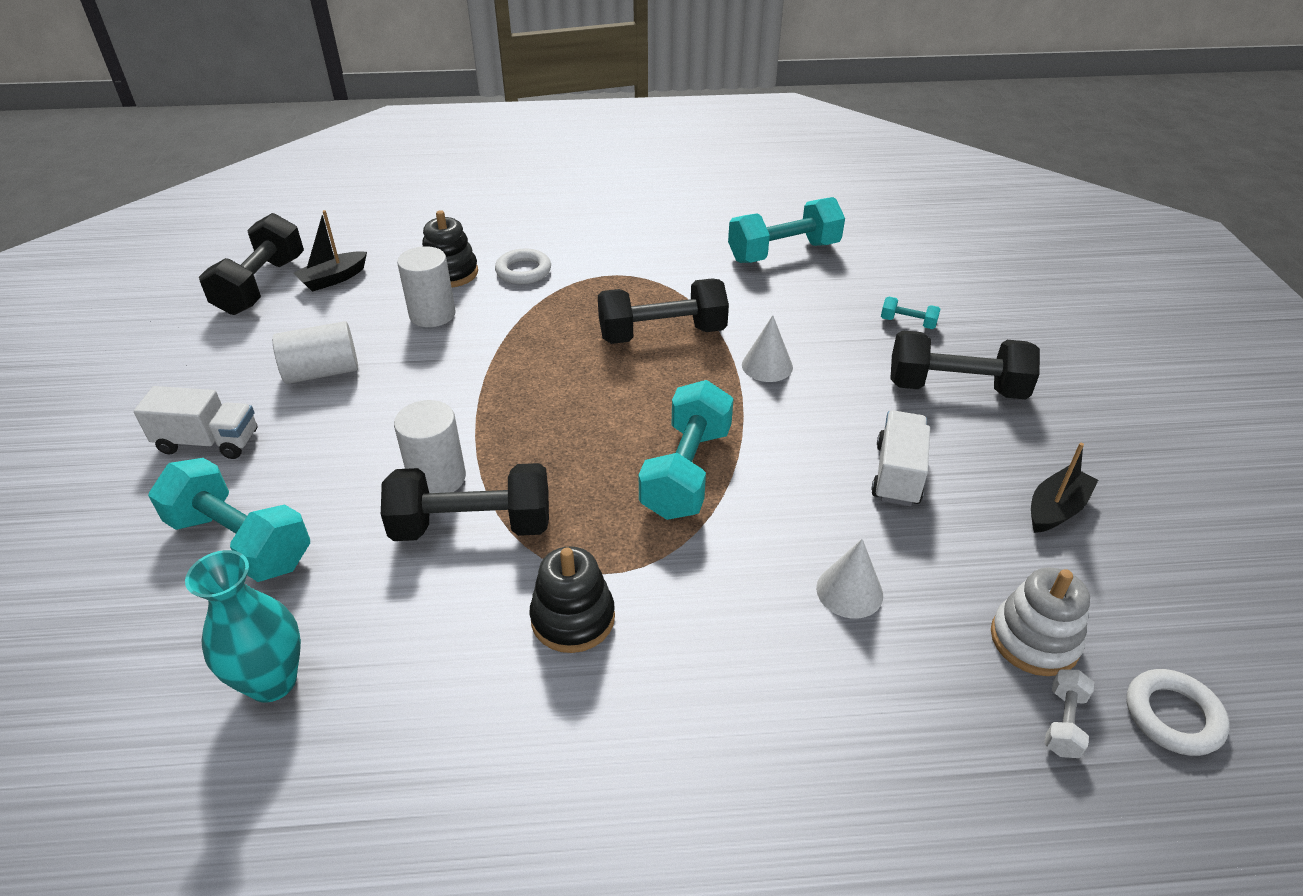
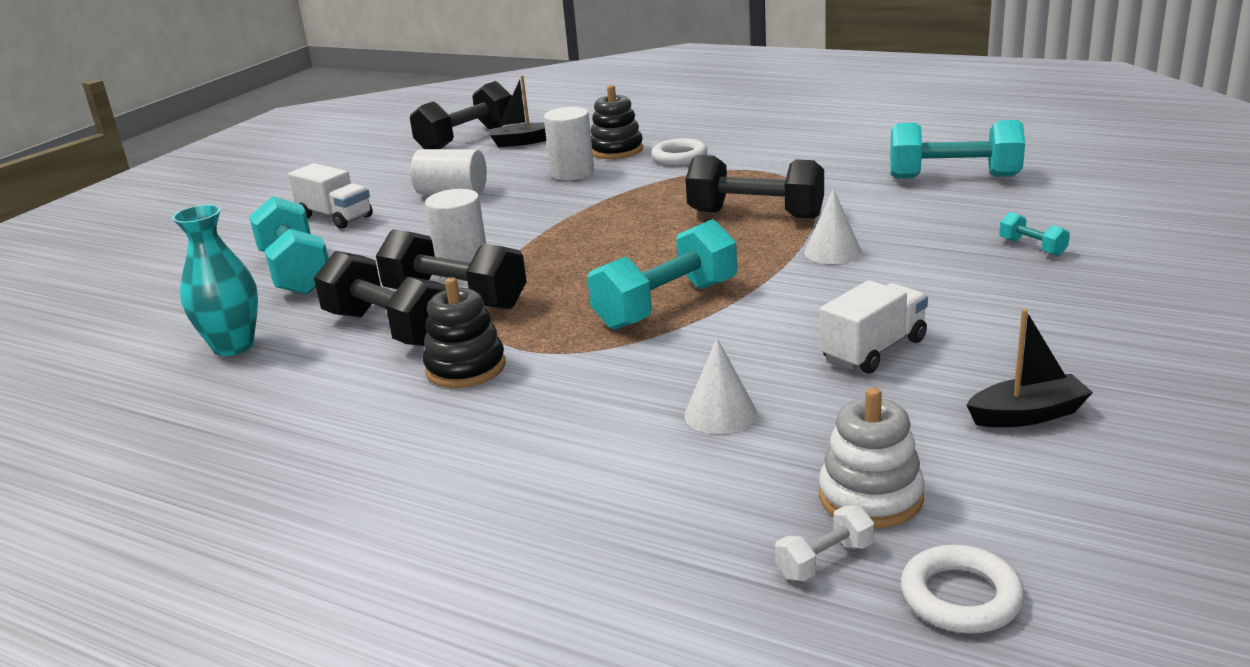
camera: 35 degrees right, 15 degrees down
(955, 388) = (1025, 304): black dumbbell -> black dumbbell (389, 329)

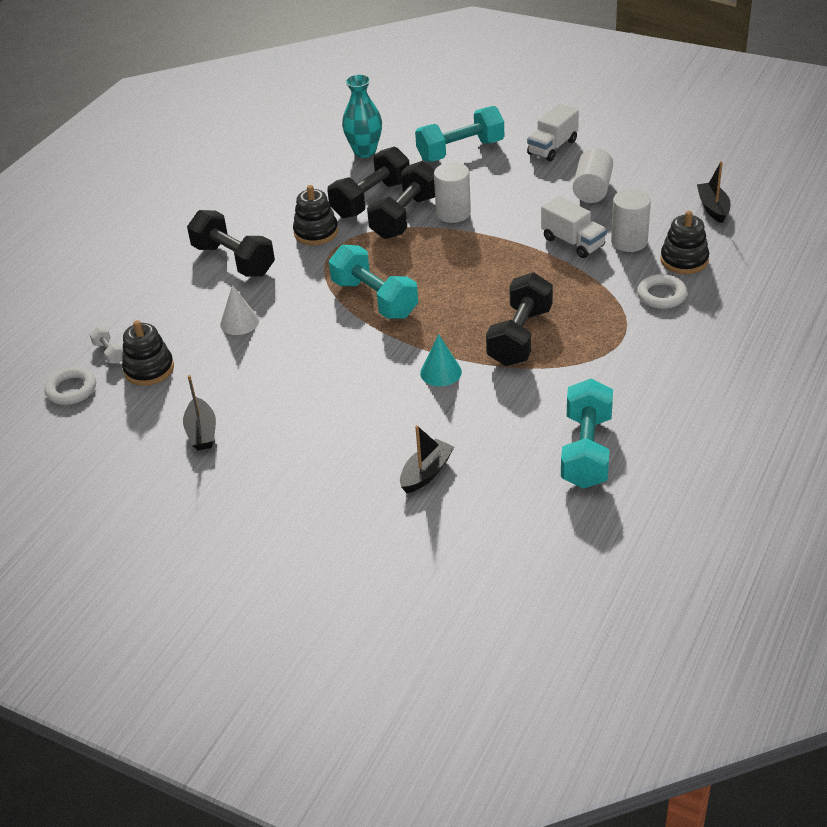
camera: 90 degrees right, 15 degrees up
(466, 139) = (724, 178): black dumbbell -> black dumbbell (234, 260)
(832, 252) = (441, 372): white cone -> turquoise cone
(870, 497) = (149, 369): white stacking toy -> black stacking toy
(873, 350) = (291, 381): white truck -> white truck (573, 242)
(1032, 247) = (426, 473): turquoise dumbbell -> black boat

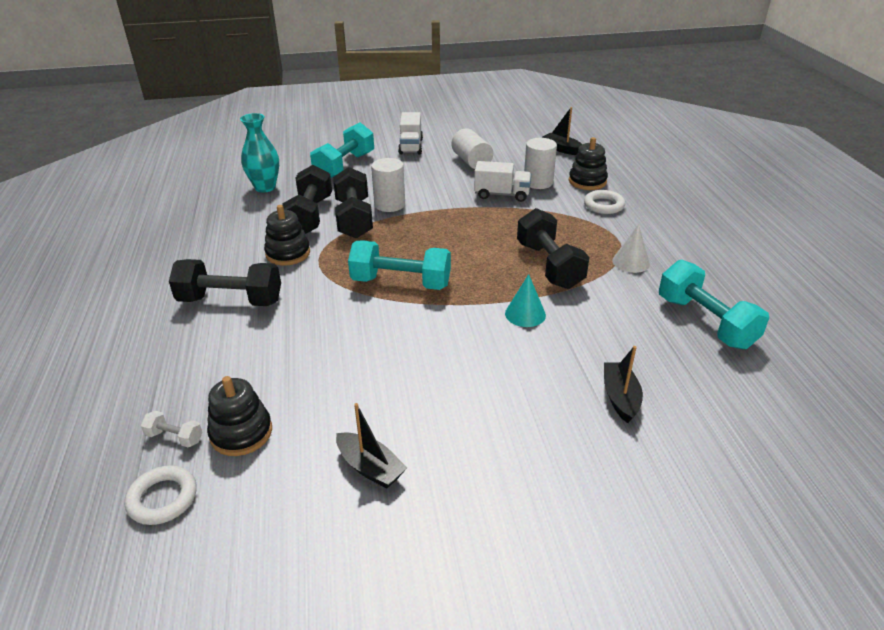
camera: 40 degrees left, 5 degrees down
(239, 322) = (295, 349): white cone -> white cone (631, 262)

